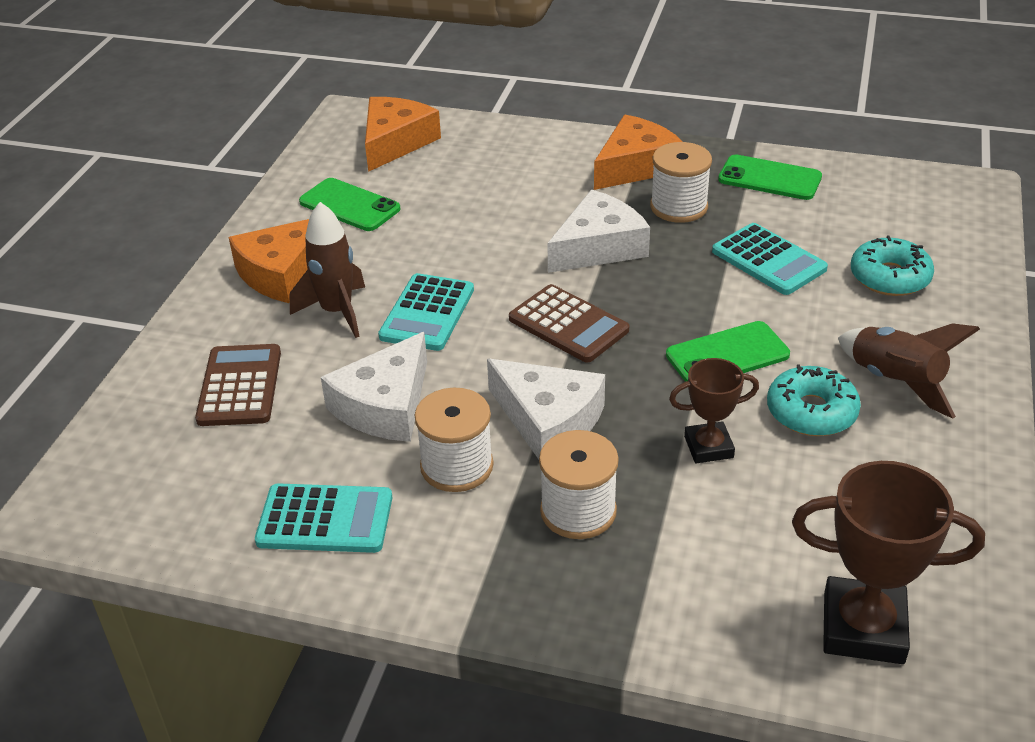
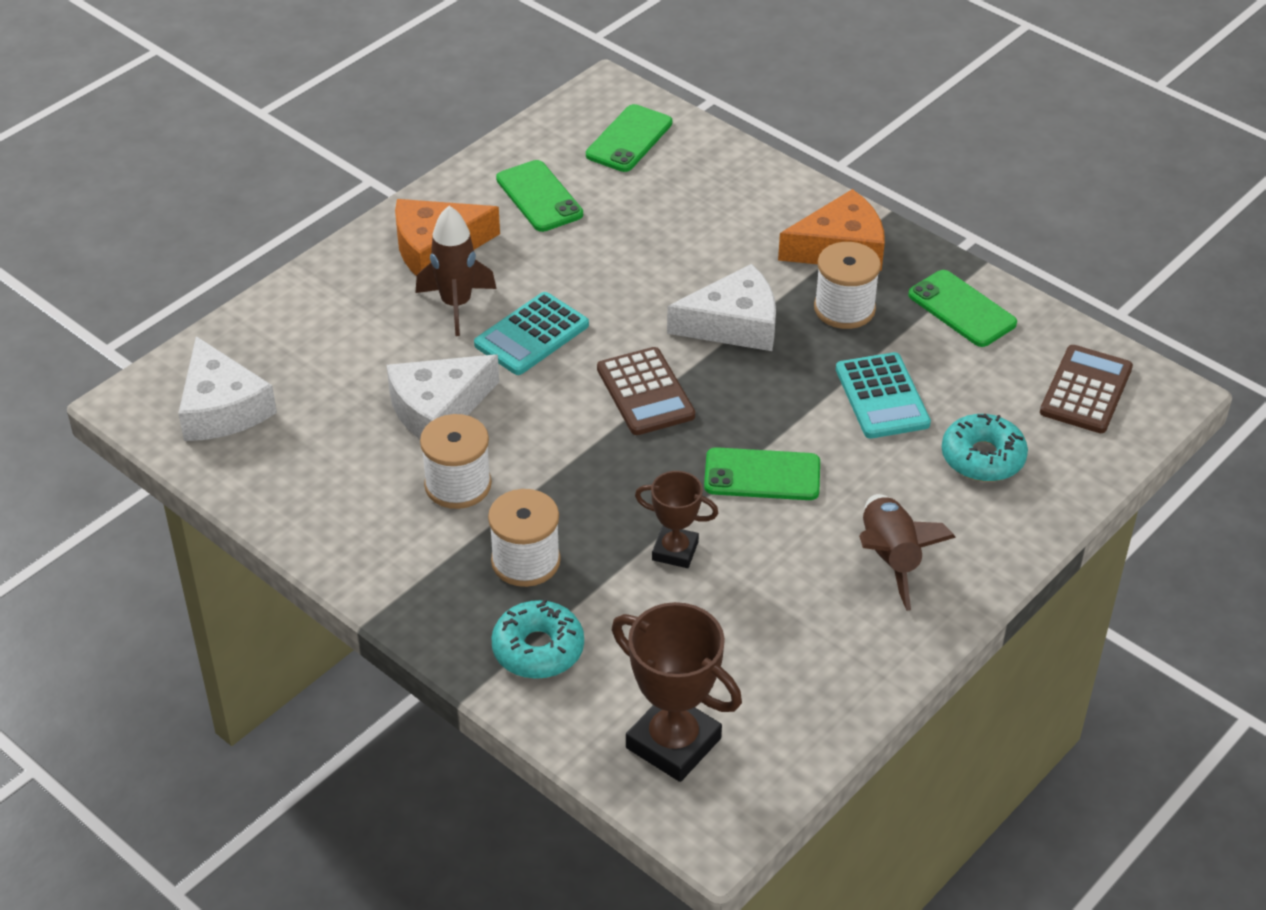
camera: 25 degrees right, 5 degrees up
(240, 386) = (334, 346): brown calculator -> brown calculator (1086, 390)
(325, 520) = (327, 488): turquoise calculator -> none
(395, 142) = (629, 139): orange cheese -> green phone
(548, 420) = (560, 474): white cheese -> white cheese (222, 408)
(811, 412) = (790, 555): turquoise donut -> turquoise donut (538, 649)

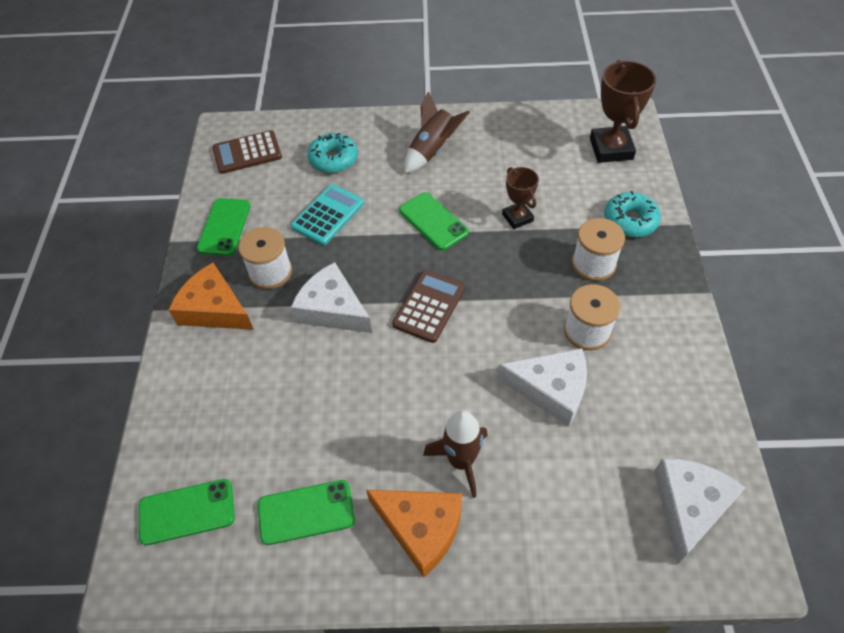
camera: 130 degrees left, 10 degrees up
(531, 335) = (443, 396): turquoise calculator -> none
(539, 197) = (306, 512): green phone -> green phone turned 60 degrees clockwise

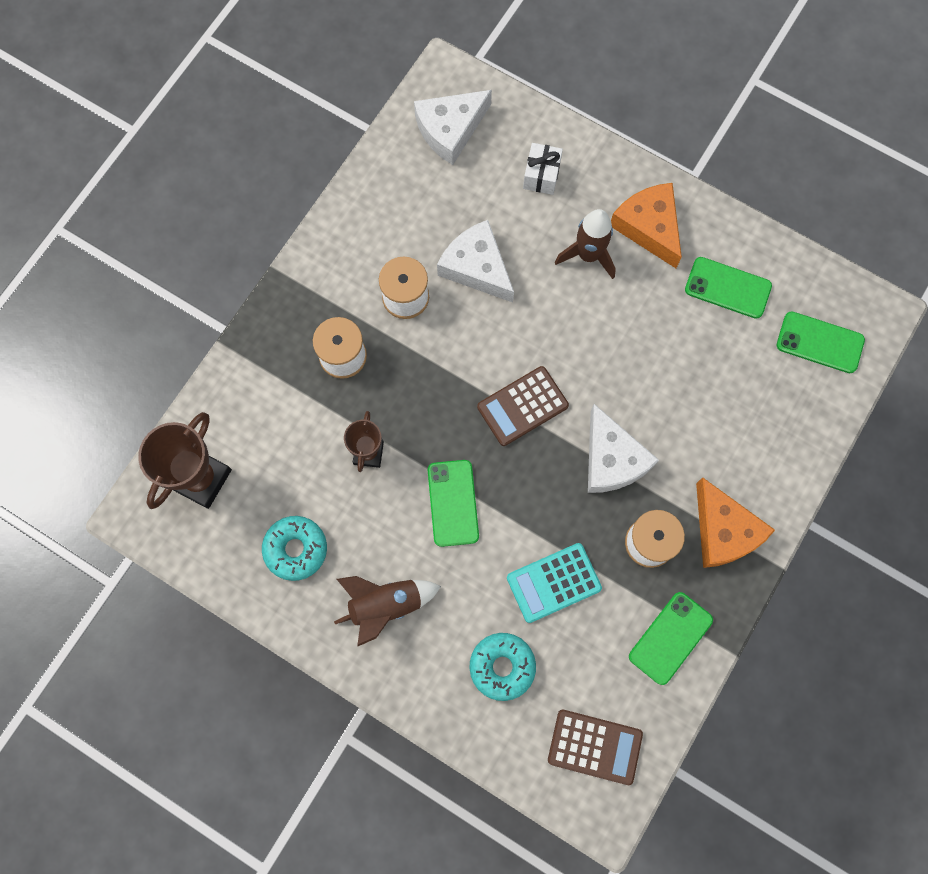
camera: 150 degrees left, 20 degrees up
(564, 515) = (541, 175): none -> white gift
(630, 221) = (267, 379): turquoise donut -> turquoise donut (296, 549)

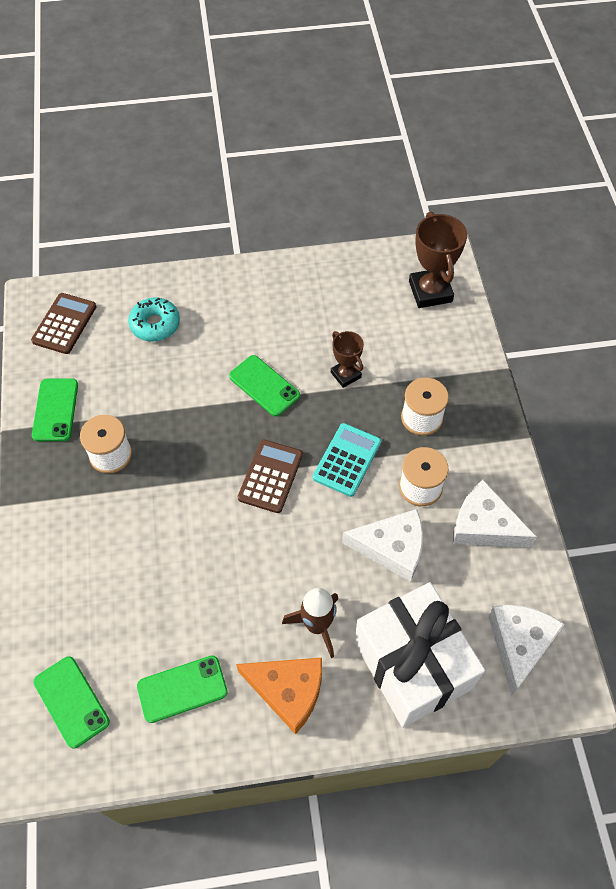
camera: 140 degrees right, 15 degrees down
(296, 549) = (336, 297): turquoise donut -> none
(386, 605) = (254, 307): brown rocket -> none
(541, 175) = (412, 664): white gift -> white gift, size x2.47
(553, 582) = (159, 388): turquoise calculator -> turquoise calculator (347, 460)
(594, 747) = (64, 324): brown calculator -> brown calculator turned 135 degrees clockwise
(612, 459) = (178, 488): white cheese -> white cheese (484, 525)
(723, 531) = (61, 499): orange cheese -> none
(820, 342) = (71, 701): green phone -> green phone turned 75 degrees clockwise

